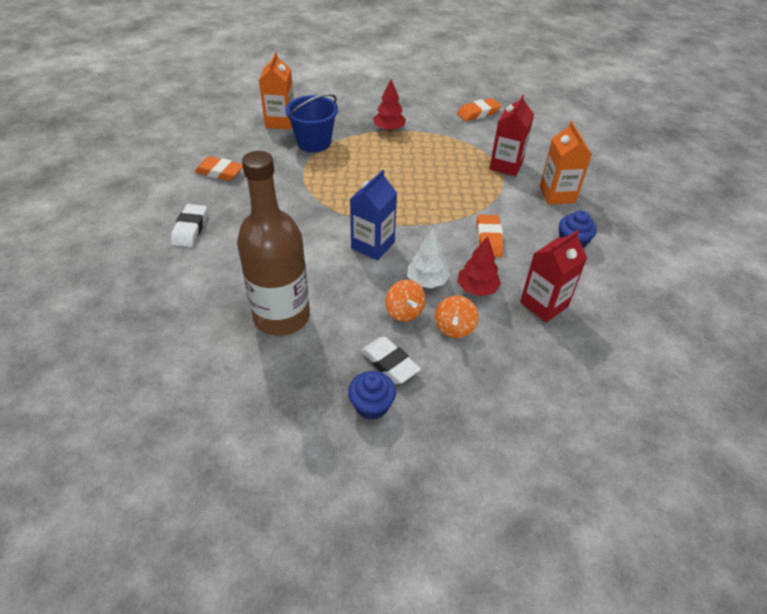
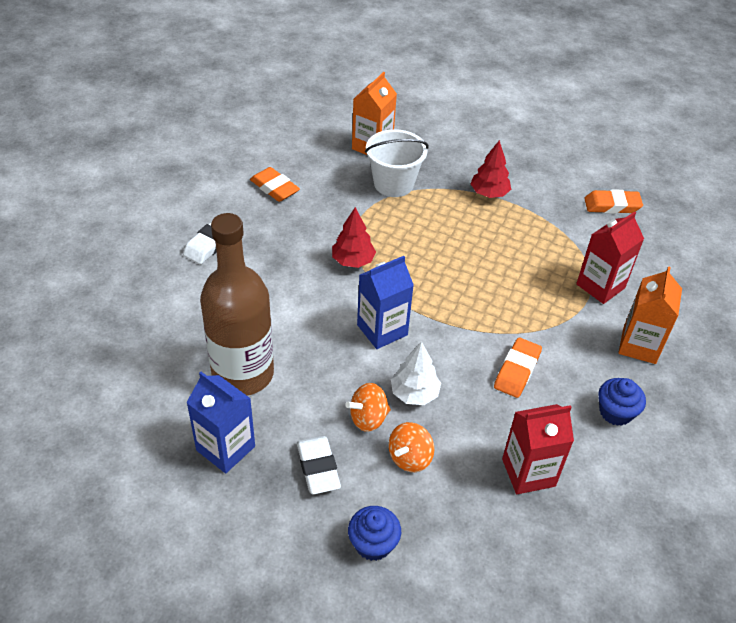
camera: 25 degrees right, 0 degrees up
(304, 379) = (225, 448): none -> blue carton
(314, 142) = (393, 184): blue bucket -> white bucket
(371, 405) = (273, 504): blue cupcake -> blue cupcake (373, 543)
(404, 312) = (368, 418): orange spinning top -> orange spinning top turned 60 degrees clockwise
(477, 289) = (464, 424): red tree -> red tree (353, 261)

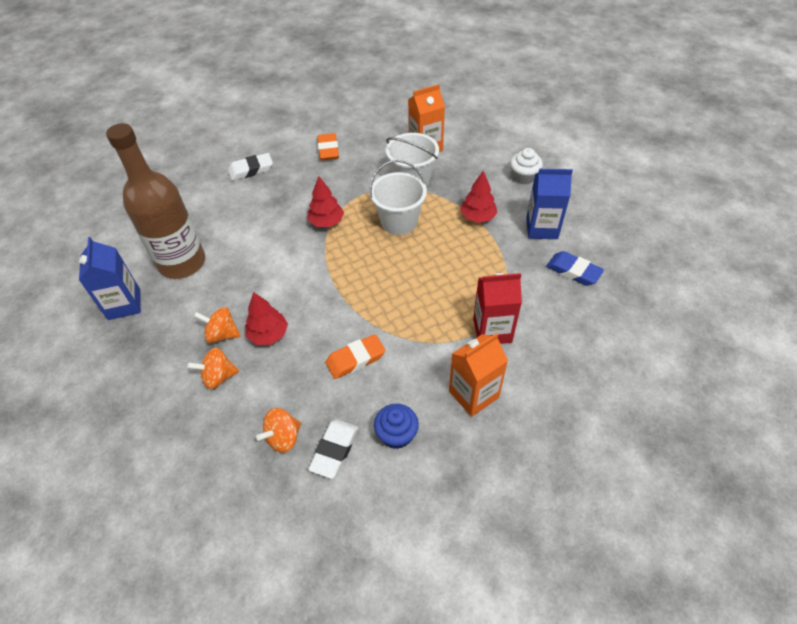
camera: 40 degrees right, 5 degrees up
(318, 468) = (159, 348): white eraser -> white eraser (334, 450)
(373, 543) = (137, 419): blue cupcake -> none
(382, 330) = (295, 279): blue carton -> blue carton (541, 228)
(414, 393) = (268, 334): white tree -> red tree
(423, 229) = (399, 221): none -> white bucket
(491, 139) = (523, 177): none -> white cupcake
(528, 472) = (283, 438): red carton -> orange spinning top
(612, 205) = (573, 271): orange eraser -> blue eraser

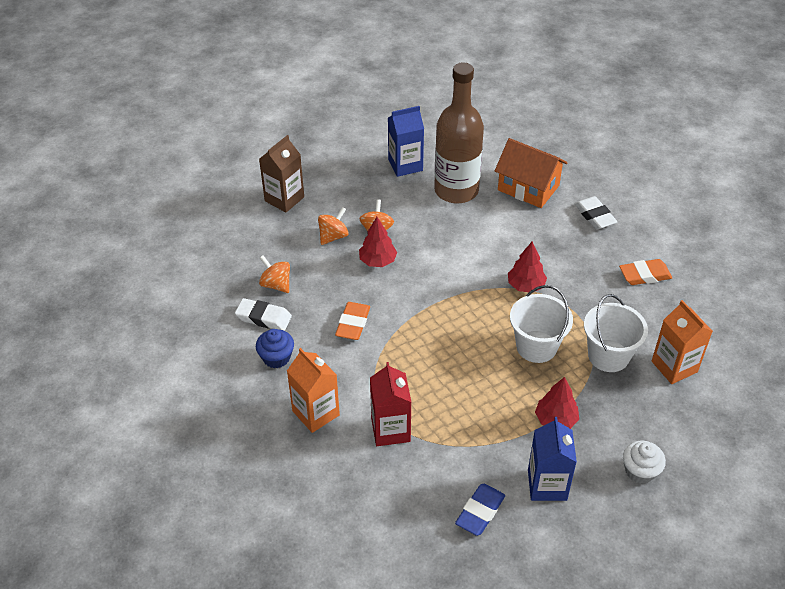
camera: 85 degrees right, 5 degrees down
(135, 431) = (284, 199): none -> brown carton
(198, 209) = (528, 188): none -> orange house
(218, 377) = (333, 236): orange spinning top -> orange spinning top turned 60 degrees clockwise
(355, 359) = (353, 324): orange eraser -> orange eraser turned 45 degrees clockwise

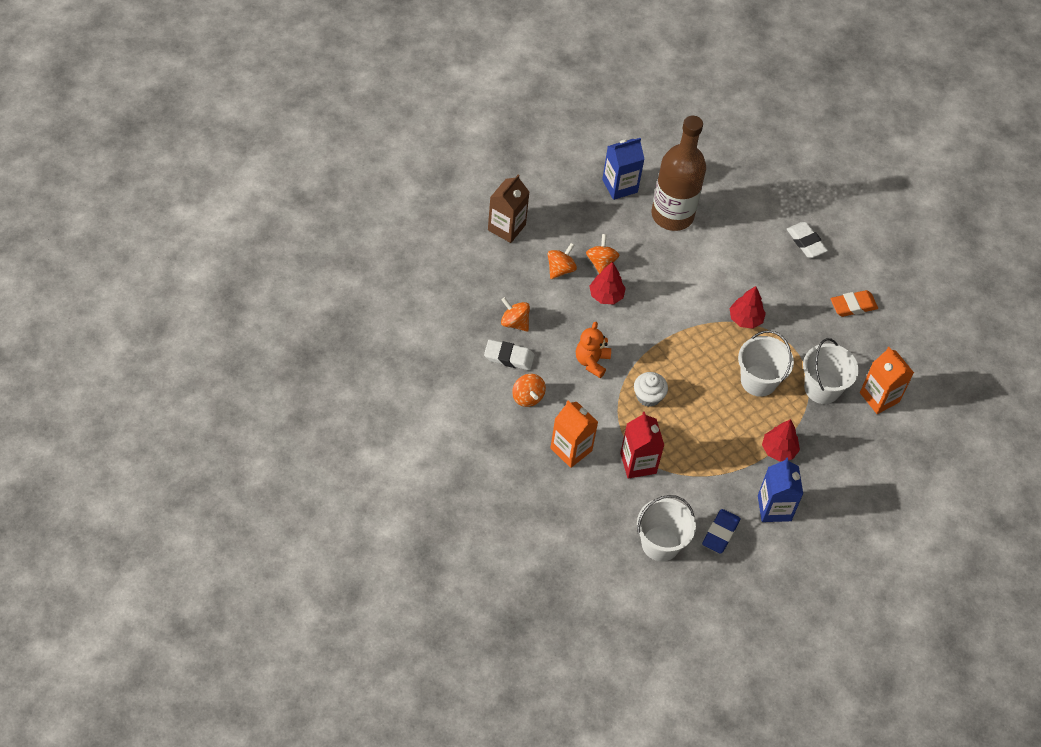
camera: 10 degrees left, 10 degrees up
(276, 357) = (527, 397): blue cupcake -> orange spinning top
(353, 324) = (592, 362): orange eraser -> orange teddy bear
(406, 522) = (660, 543): none -> white bucket
(528, 188) = (741, 211): orange house -> none
(640, 471) = (850, 494): white cupcake -> white cupcake (648, 396)

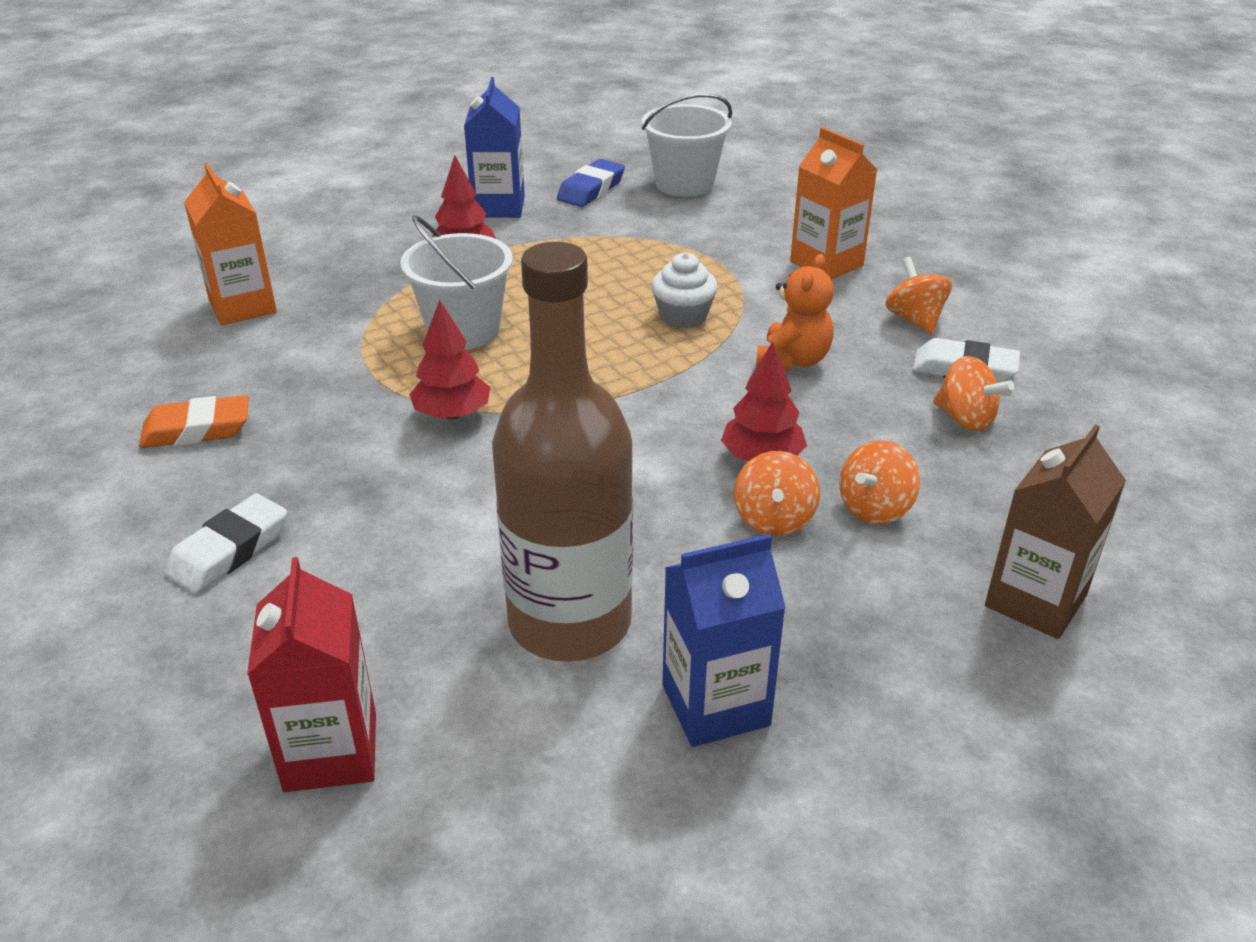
camera: 170 degrees left, 20 degrees down
(638, 463) = (711, 249): red carton -> red carton (331, 751)
(806, 242) = (229, 551): white eraser -> white eraser turned 60 degrees clockwise
(822, 388) = (344, 319): white bucket -> none

